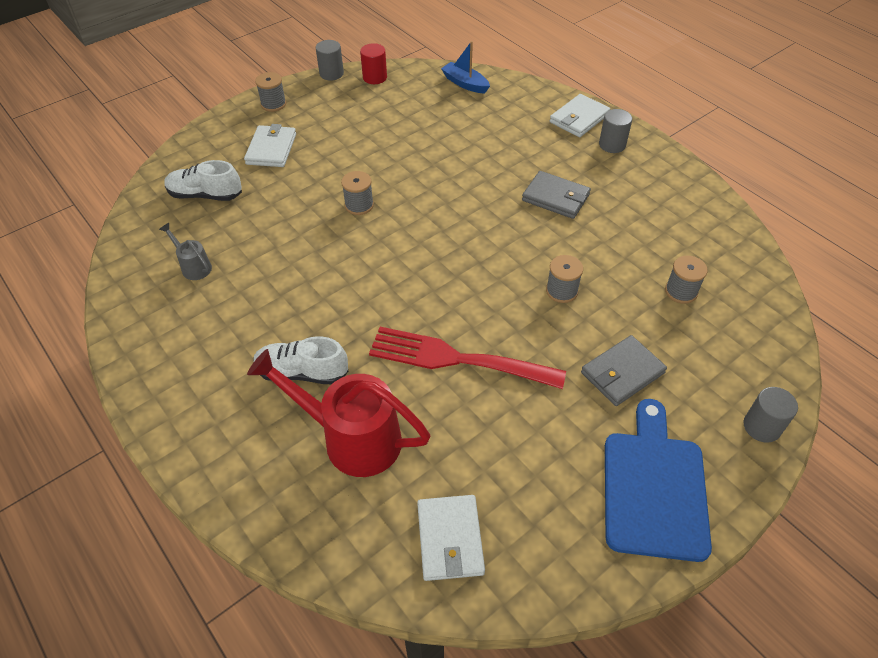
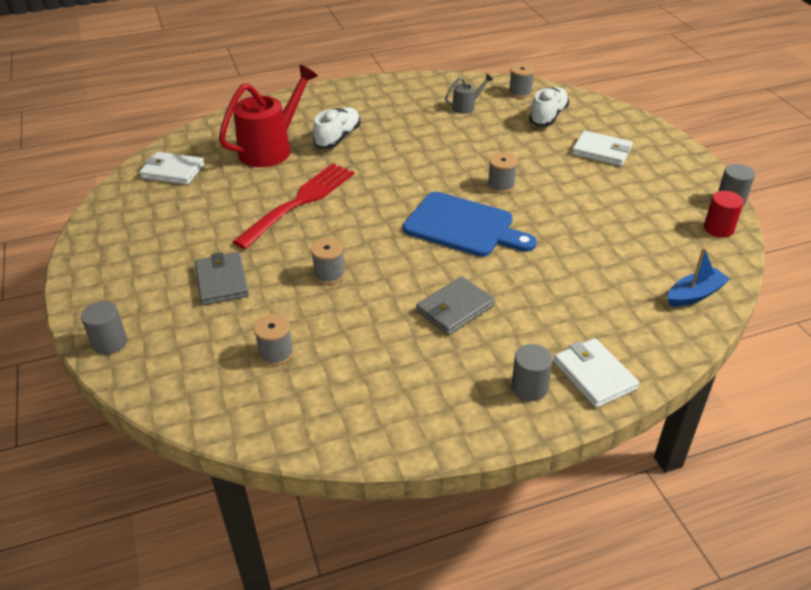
camera: 110 degrees right, 10 degrees down
(273, 104) = (676, 160): grey spool -> grey spool (520, 92)
(653, 487) = (122, 263): blue cutting board -> blue cutting board (463, 226)

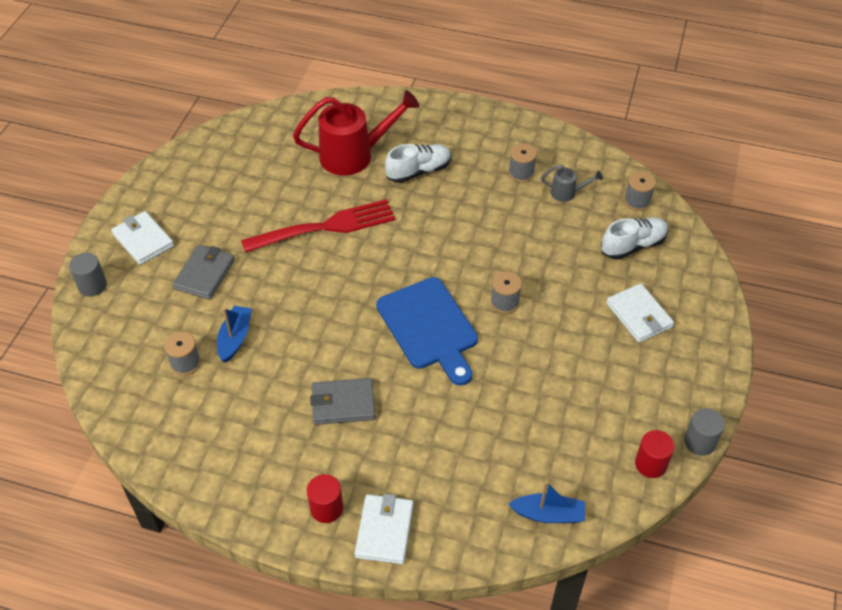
camera: 35 degrees right, 10 degrees up
(172, 171) = (260, 140): white wallet -> white wallet (143, 240)
(304, 312) = (235, 338): none -> blue boat
(329, 274) = (283, 313): grey spool -> grey spool (521, 173)
(529, 388) = (326, 508): grey cylinder -> red cylinder

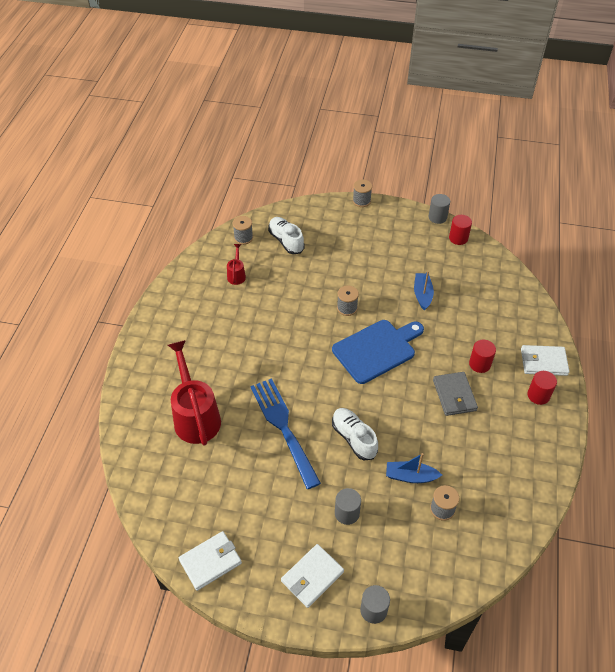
camera: 95 degrees left, 0 degrees up
(204, 274) = (347, 513): grey wallet -> grey cylinder
(325, 227) = (283, 427): red fork -> blue fork
(391, 444) = (479, 364): none -> red cylinder
(418, 171) = (215, 368): white shoe -> white shoe (354, 438)
(521, 173) = (216, 302): grey spool -> grey spool (361, 201)
(548, 514) = (506, 283): blue boat -> blue boat (422, 294)
(567, 193) = (236, 275): grey watering can -> red watering can
(639, 315) = (347, 240): white wallet -> white wallet (210, 561)

